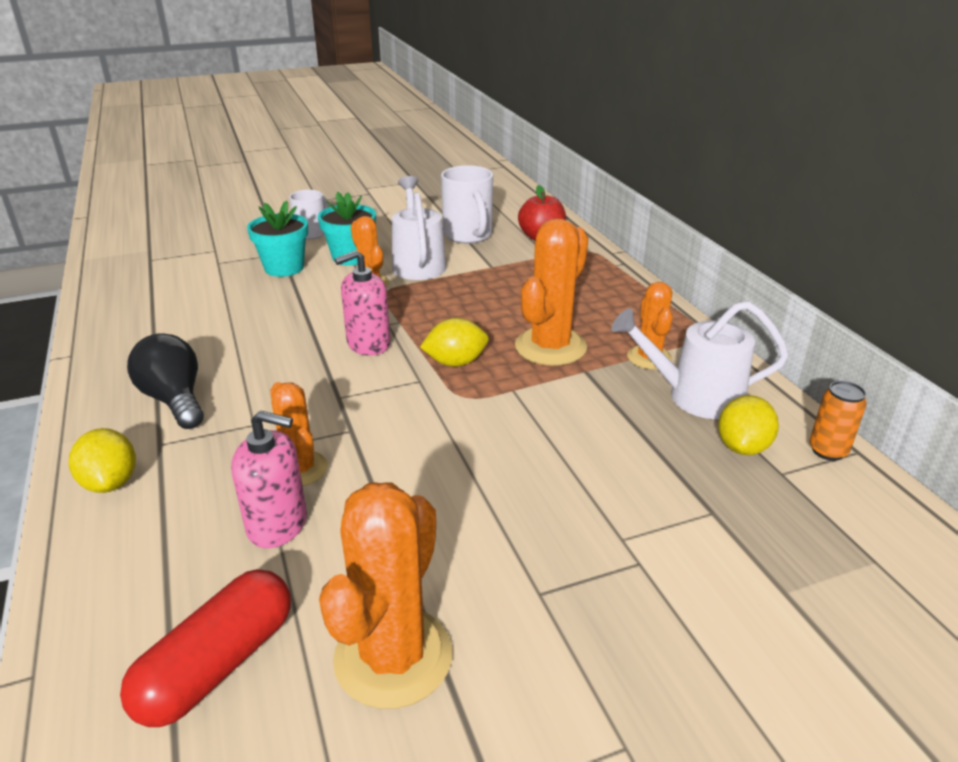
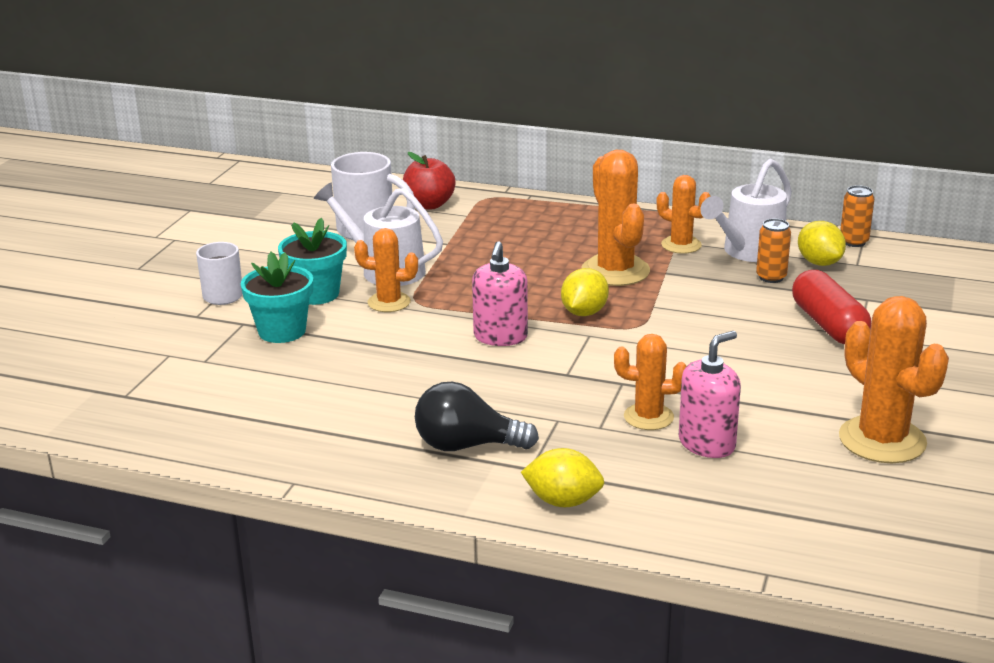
camera: 50 degrees left, 5 degrees down
(218, 664) = (828, 501): red capsule -> red capsule (828, 325)
(664, 430) = (771, 277): none -> orange can

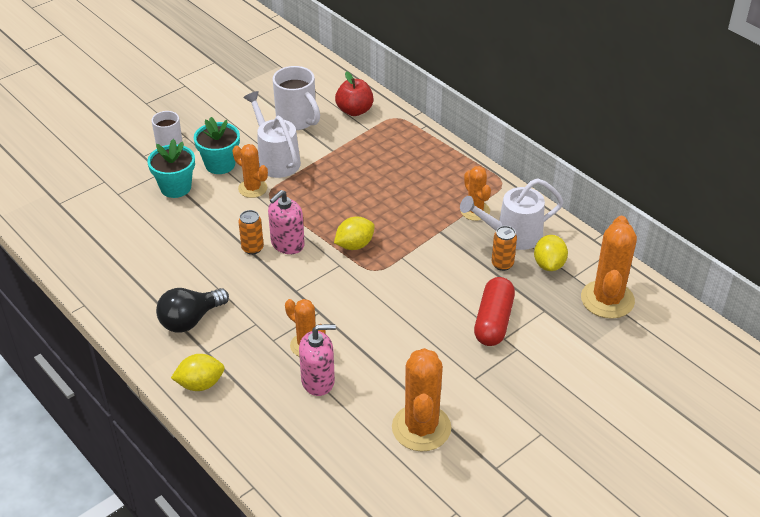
camera: 30 degrees right, 15 degrees up
(467, 445) = (190, 320): black light bulb -> black light bulb turned 75 degrees counterclockwise
(563, 501) = (200, 384): yellow lemon -> yellow lemon turned 60 degrees counterclockwise
(615, 271) = (409, 217): orange cactus -> orange cactus (607, 299)
(853, 242) = (595, 255): orange can -> orange can (252, 248)

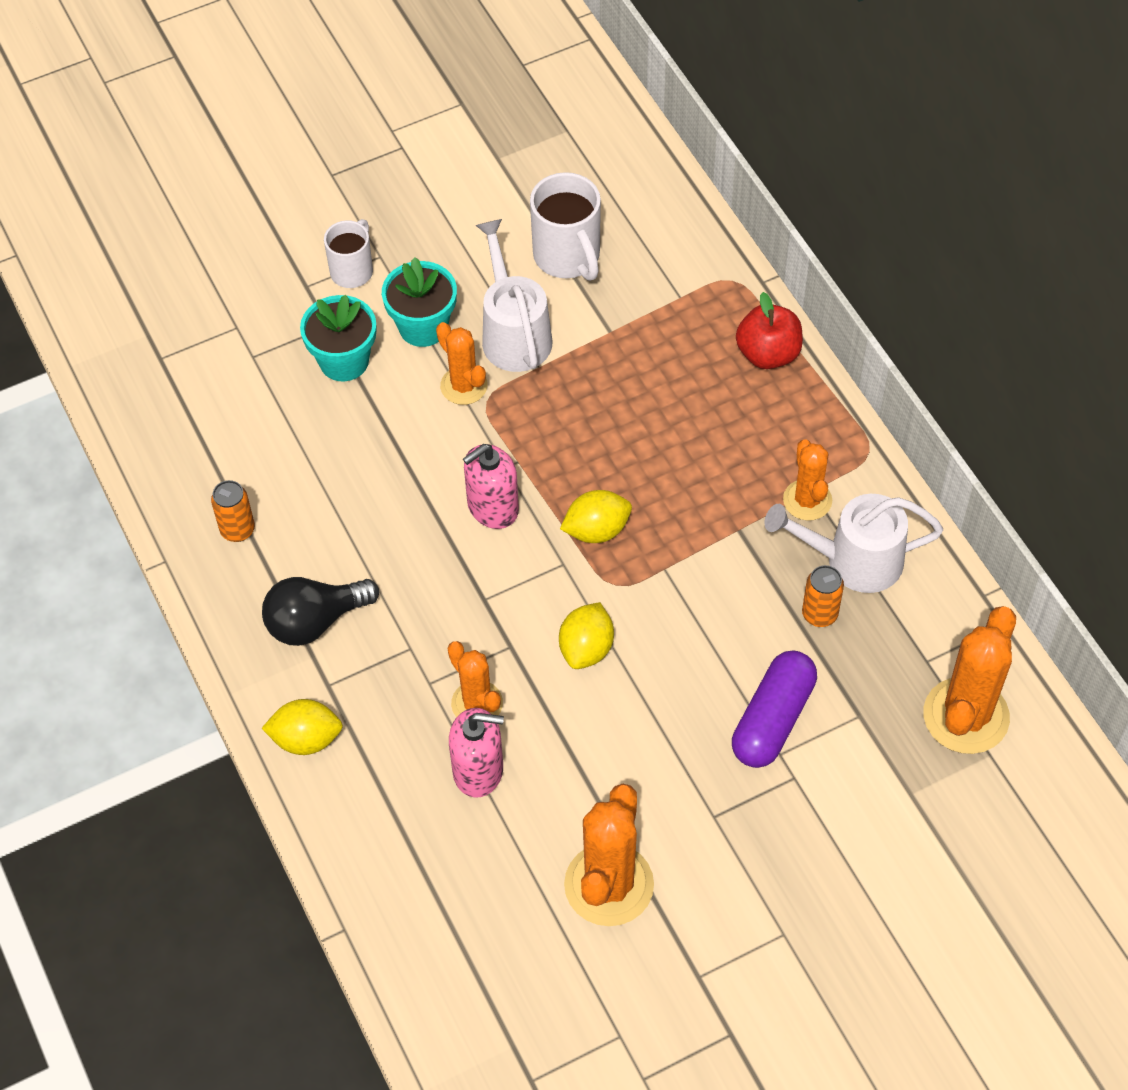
camera: 15 degrees right, 15 degrees up
(252, 248) = (437, 505): orange can -> orange can (237, 530)
(354, 111) = (667, 253): red apple -> red apple (768, 354)
(493, 321) = (773, 719): red capsule -> purple capsule
(549, 264) = (894, 630): yellow lemon -> yellow lemon (586, 648)

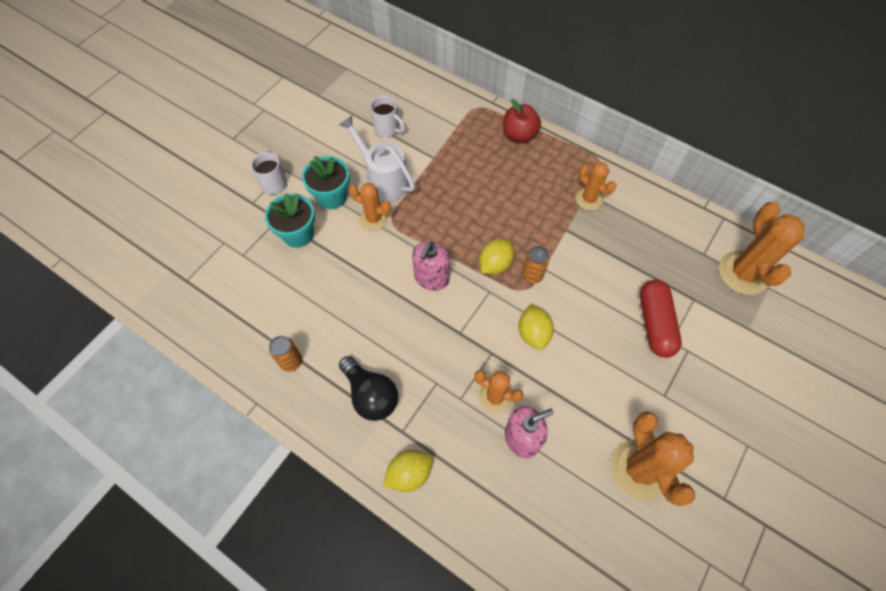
camera: 30 degrees left, 5 degrees up
(315, 621) = (371, 395): black light bulb -> black light bulb turned 75 degrees counterclockwise
(568, 257) = (387, 129): white mug -> white mug, size x0.64
(773, 719) = (655, 323): purple capsule -> red capsule
(819, 614) = (636, 255): orange can -> orange can (532, 275)
(852, 561) = (632, 219): white watering can -> none

